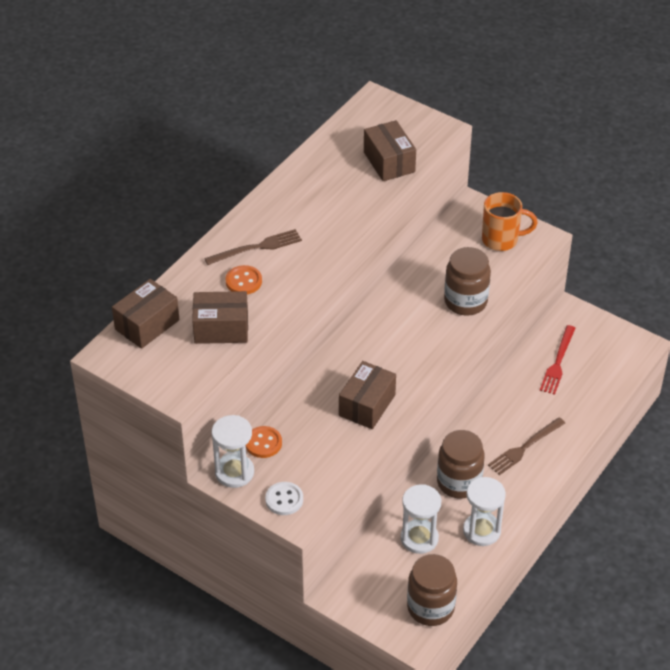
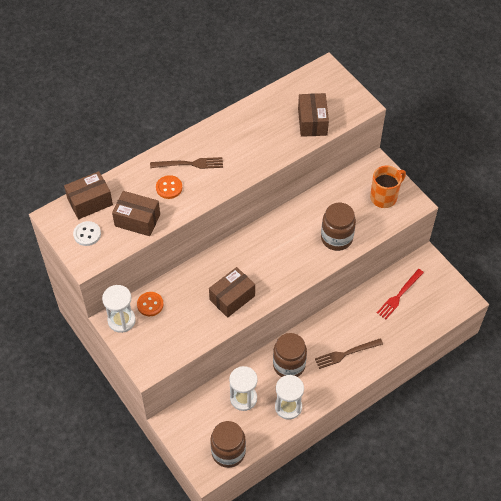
camera: 20 degrees right, 10 degrees up
(284, 499) = (145, 351): white button -> white button (87, 234)
(501, 240) = (384, 197): orange mug -> orange mug turned 60 degrees counterclockwise

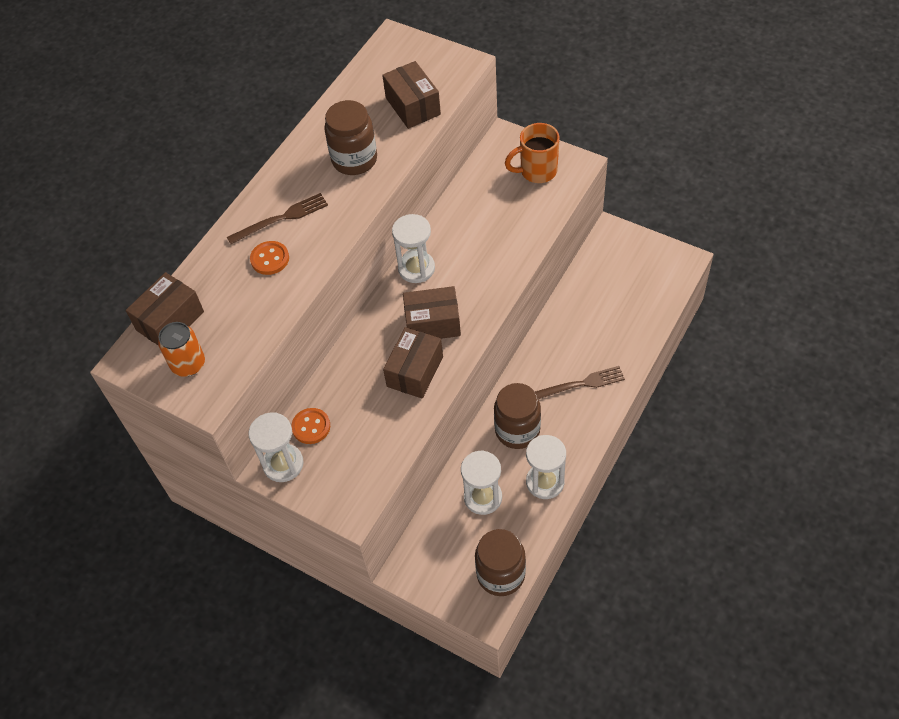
camera: 20 degrees left, 0 degrees up
(87, 234) = (188, 364): white button -> orange can
(137, 220) = (249, 317): brown box -> brown box (433, 323)
(269, 230) = (416, 268): none -> white hourglass
(336, 238) = (506, 243): brown jar -> brown jar (354, 159)
(346, 353) = (580, 384): brown fork -> brown fork turned 150 degrees counterclockwise
(384, 197) = (537, 171): orange mug -> orange mug turned 135 degrees counterclockwise
(399, 295) = (604, 288): red fork -> none

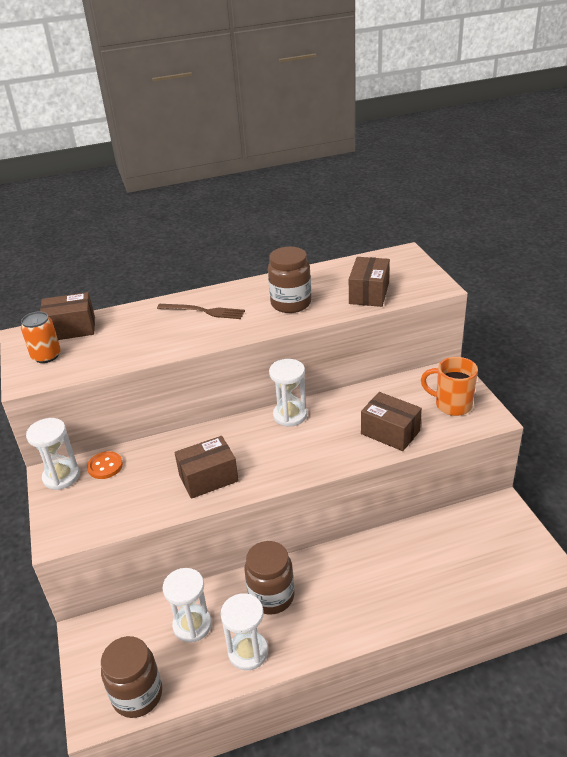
camera: 40 degrees right, 20 degrees down
(270, 259) = (167, 328): orange button -> none
(433, 323) = (258, 456): brown box -> brown box (390, 432)
(580, 384) = (357, 599): brown fork -> none

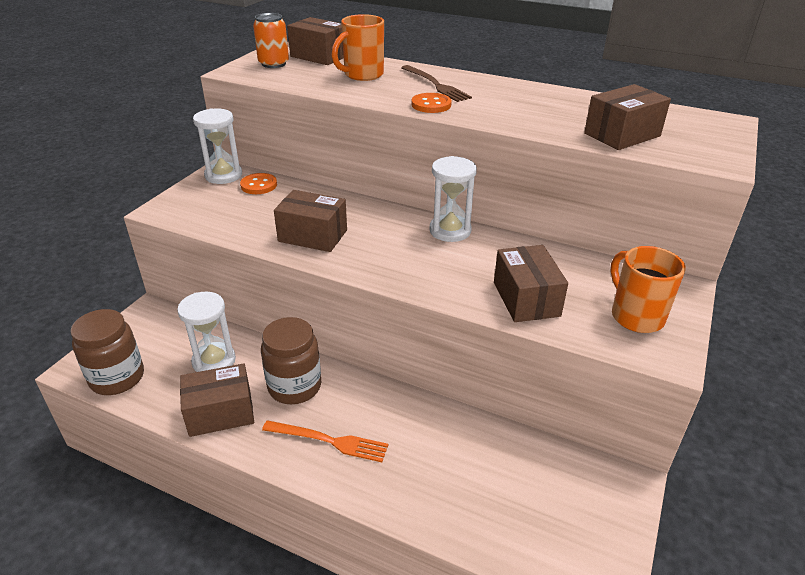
camera: 40 degrees right, 0 degrees up
(137, 330) = (362, 75): none -> orange mug
(228, 331) = (431, 105): none -> orange button
(248, 652) = (220, 413): white hourglass -> brown box
(291, 303) = (524, 110): brown jar -> none
(337, 610) = (329, 441): none -> orange fork

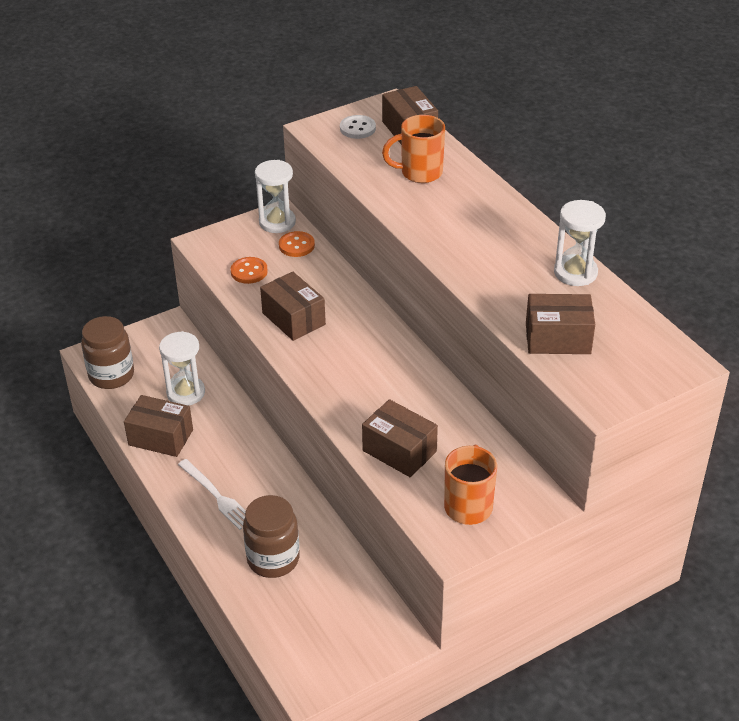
camera: 35 degrees right, 5 degrees up
(273, 64) = (357, 128): orange can -> white button
(294, 386) = (227, 442): brown jar -> brown jar (273, 559)
(329, 441) = (216, 496): orange fork -> white fork
(431, 105) = (436, 236): orange button -> orange button (249, 272)
(435, 85) = (471, 211): brown fork -> none
(450, 231) = (409, 361): white hourglass -> white hourglass (575, 273)
(526, 299) = (399, 451): brown box -> brown box turned 75 degrees counterclockwise

